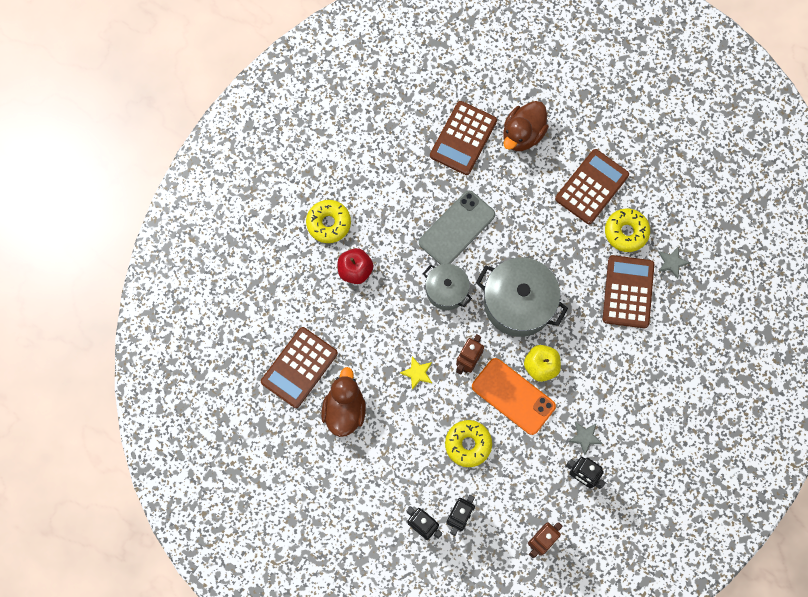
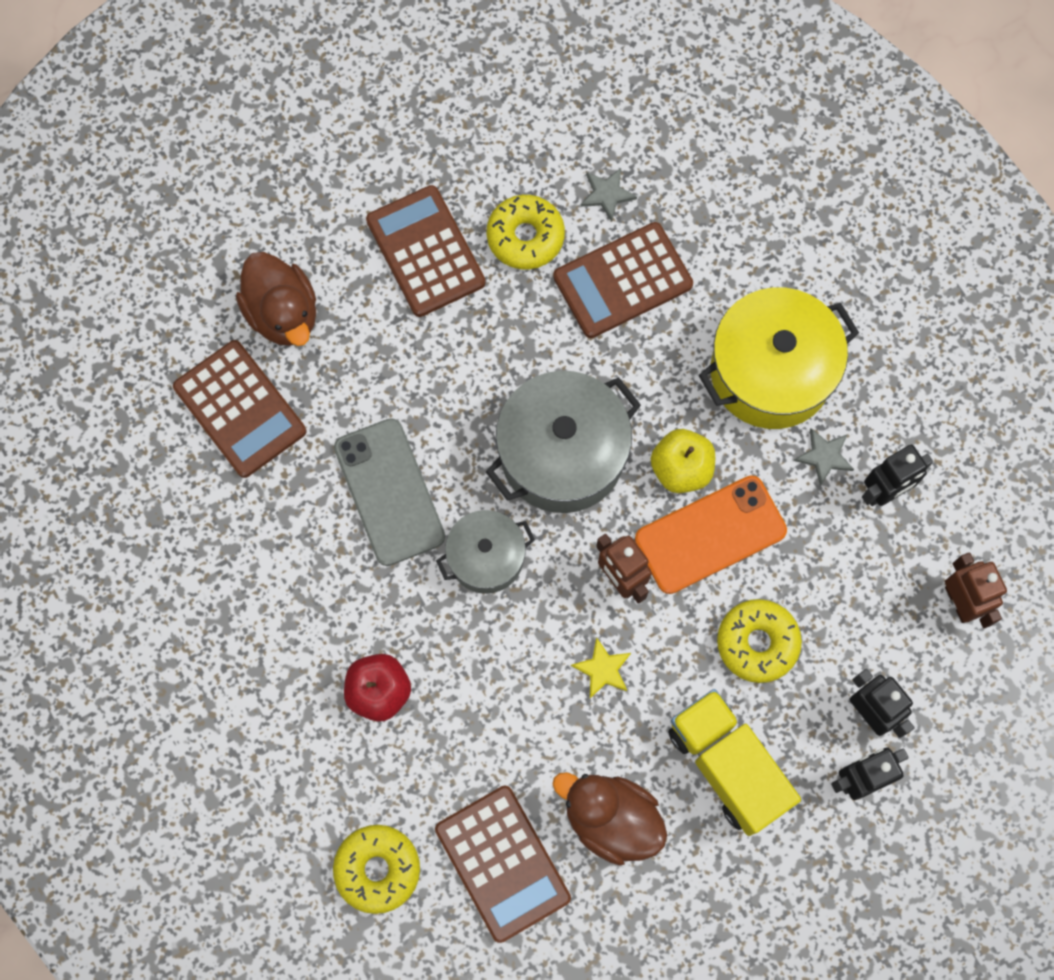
camera: 65 degrees left, 0 degrees up
(328, 223) = (274, 698): yellow donut -> yellow donut (377, 869)
(398, 456) = (727, 766): none -> yellow truck
(617, 389) = (771, 372): none -> yellow pot
(628, 292) = (622, 281): brown calculator -> brown calculator turned 60 degrees counterclockwise

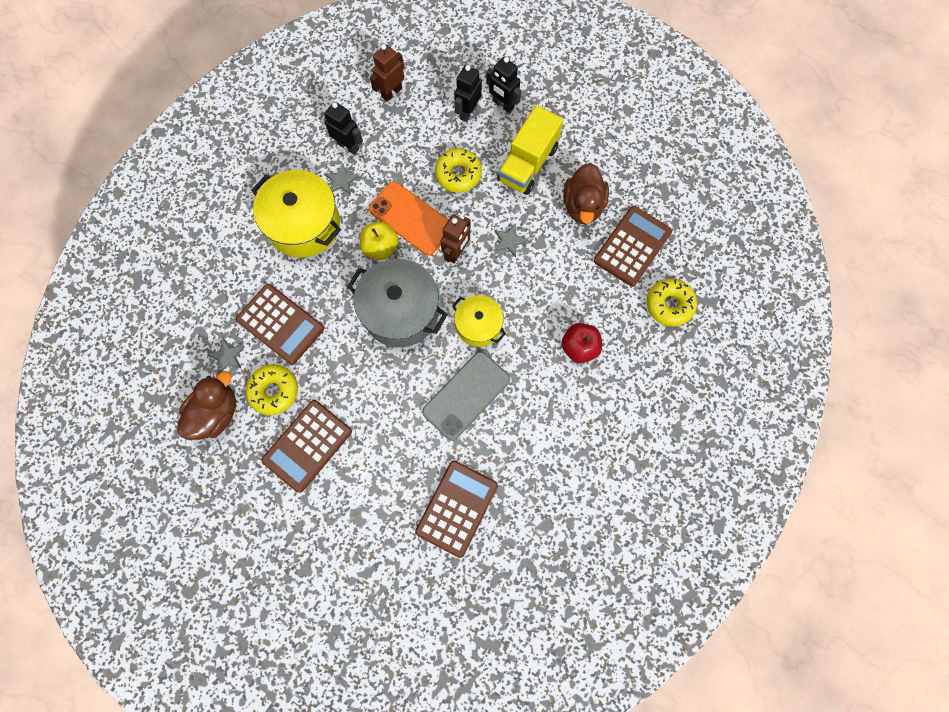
camera: 115 degrees left, 0 degrees up
(283, 314) = (384, 513): brown duck -> brown duck (216, 413)
(486, 557) = (478, 325): grey pot -> yellow pot
(603, 669) = (509, 241): yellow star -> grey star

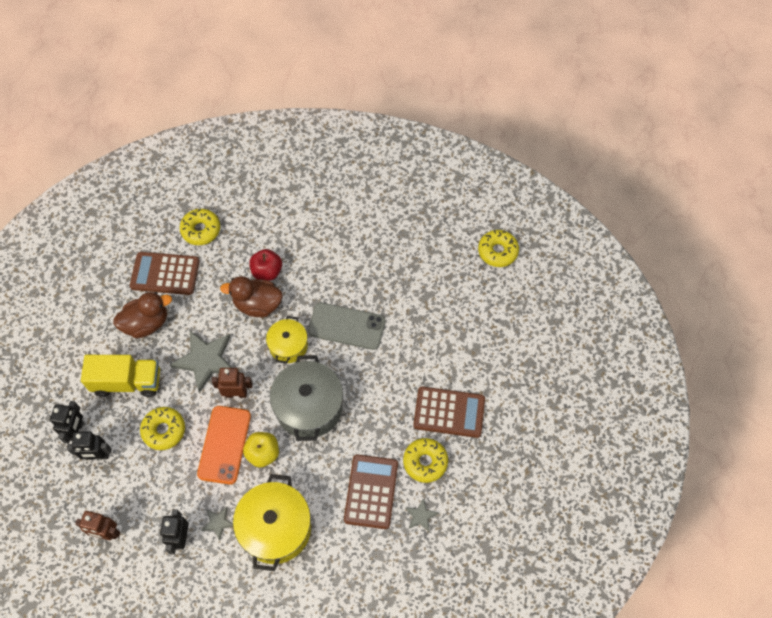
camera: 120 degrees left, 10 degrees down
(216, 413) = (468, 494): brown duck -> brown duck (257, 304)
(457, 508) = (428, 291): brown calculator -> none
(460, 625) = (497, 251): none -> yellow donut
(509, 241) = (205, 360): grey star -> grey star, size x2.10

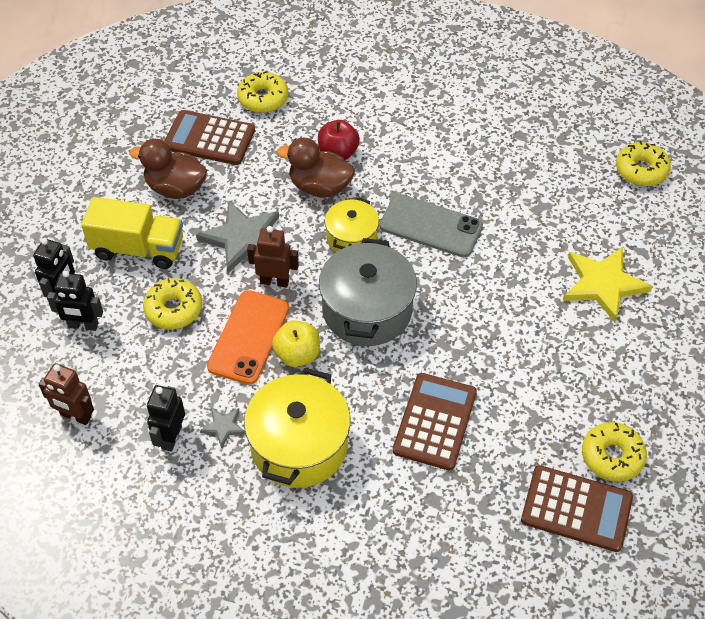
camera: 10 degrees right, 10 degrees down
(146, 323) = (175, 188): brown duck -> brown duck turned 150 degrees counterclockwise
(421, 516) = (499, 461): grey star -> none
(425, 462) = (514, 397): yellow donut -> yellow donut (612, 456)
(449, 412) = (554, 343): brown calculator -> brown calculator (576, 509)
(479, 356) = (603, 284): none -> yellow star

